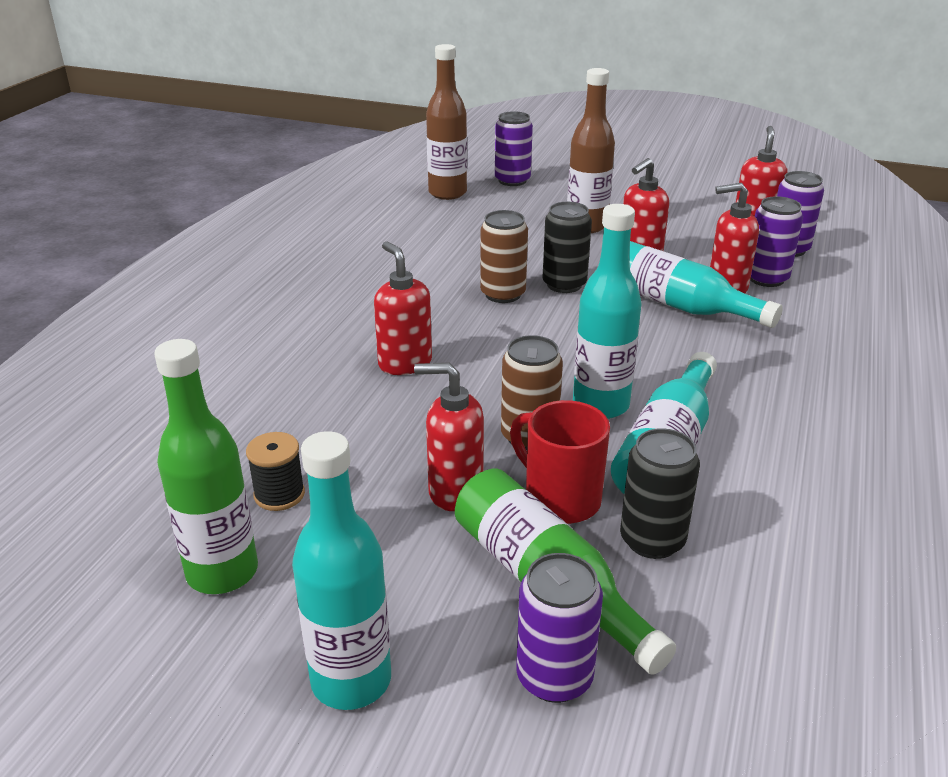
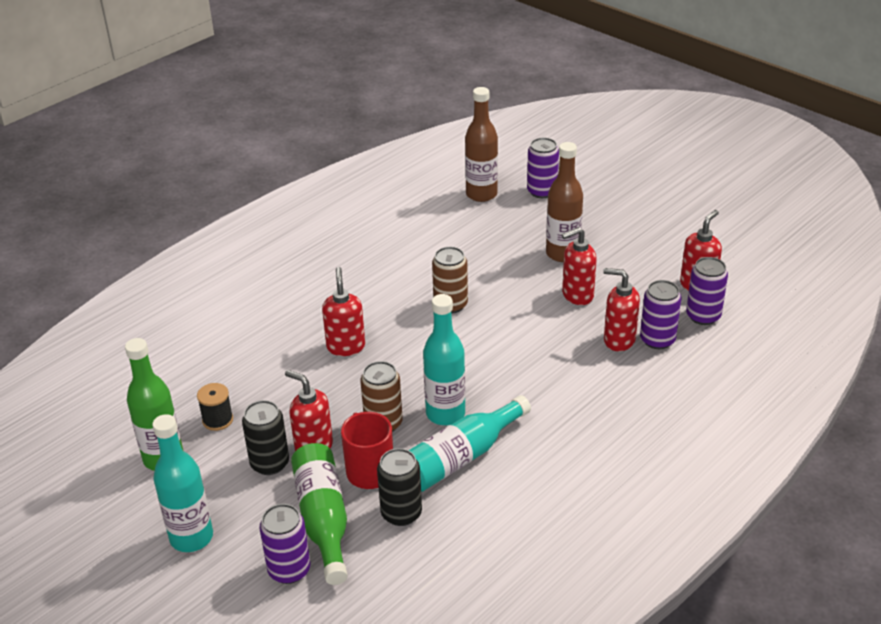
camera: 25 degrees right, 5 degrees up
(564, 284) = (500, 307): black can -> black can (270, 463)
(676, 304) = (567, 346): turquoise bottle -> none

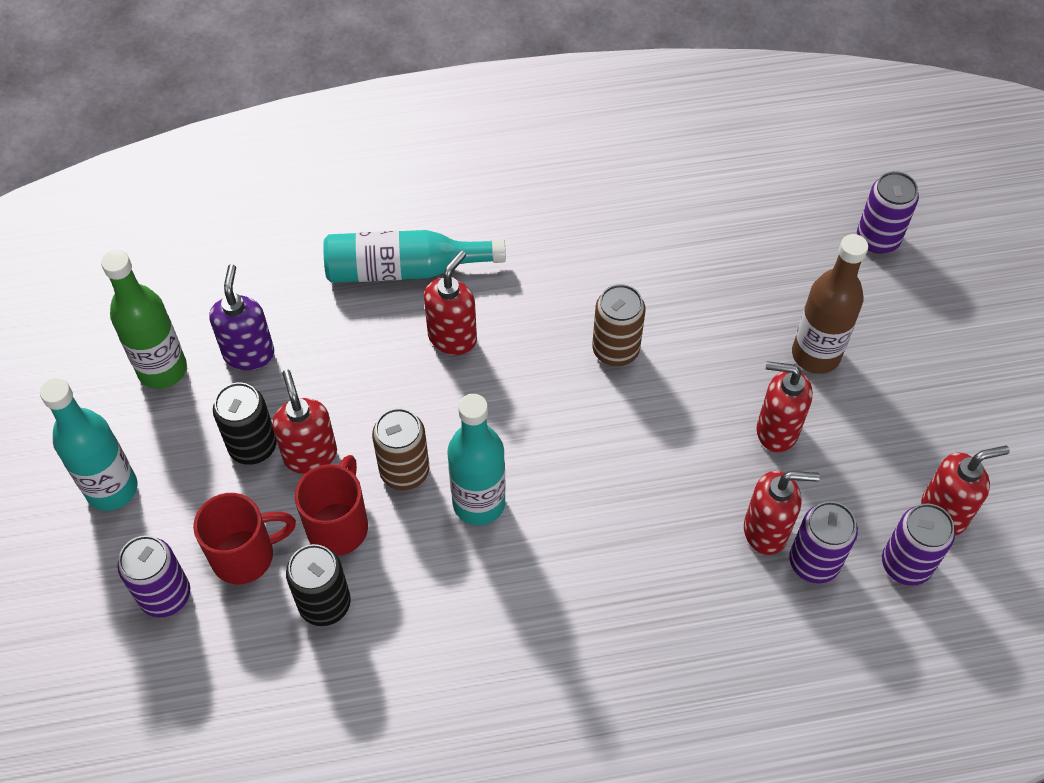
camera: 35 degrees right, 20 degrees up
(217, 420) = (249, 353): black spool -> purple soap dispenser
(323, 519) = (245, 555): green bottle -> red mug
(460, 457) = (444, 574): turquoise bottle -> turquoise bottle (404, 269)
(481, 194) = (797, 200): brown bottle -> none
(618, 340) = (766, 531): red soap dispenser -> red soap dispenser turned 120 degrees clockwise

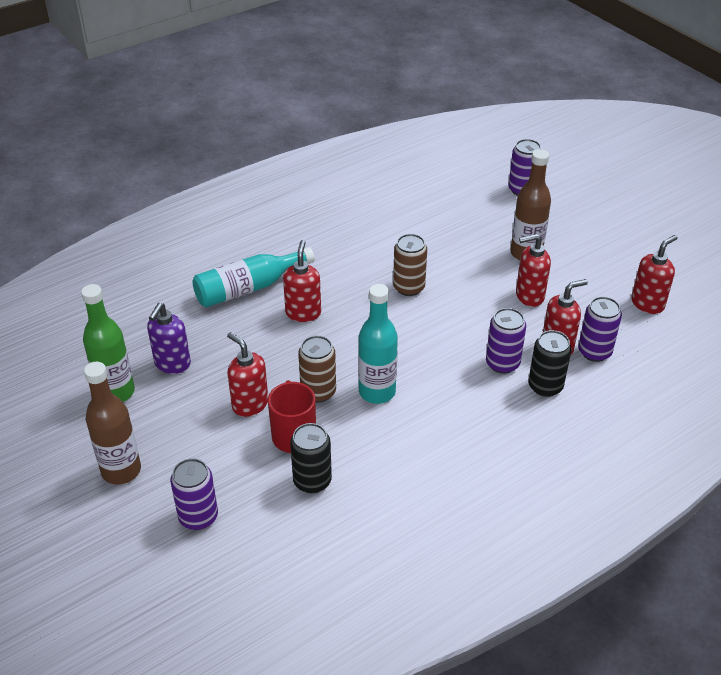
camera: 25 degrees left, 15 degrees down
(112, 489) = (121, 470): turquoise bottle -> brown bottle
(245, 555) = (241, 474): red mug -> none
(249, 353) = (172, 364): purple soap dispenser -> purple soap dispenser turned 135 degrees counterclockwise
(253, 446) = (207, 413): black can -> black can (545, 386)
(906, 564) = (645, 335): purple can -> purple can (502, 363)

